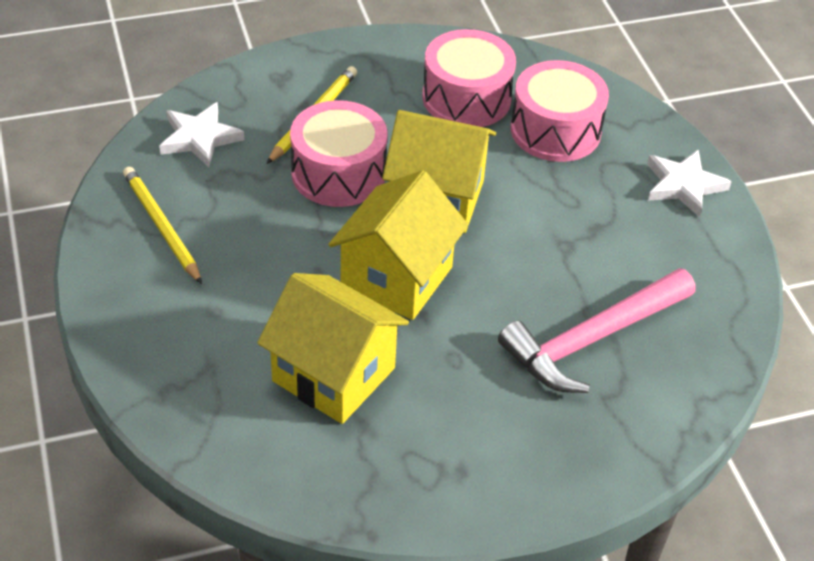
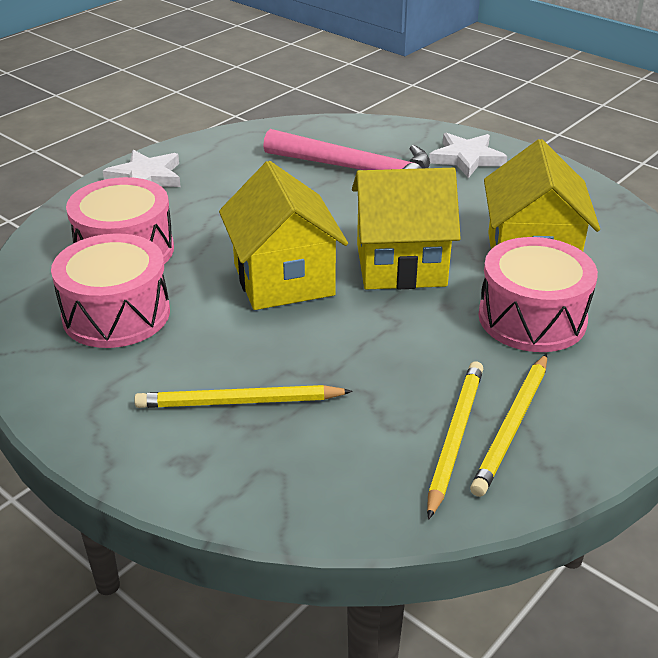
camera: 120 degrees left, 10 degrees down
(182, 194) = (454, 437): none -> yellow pencil
(199, 138) = (359, 472): white star -> white star (466, 158)
(338, 173) = (309, 347): pink drum -> pink drum (532, 318)

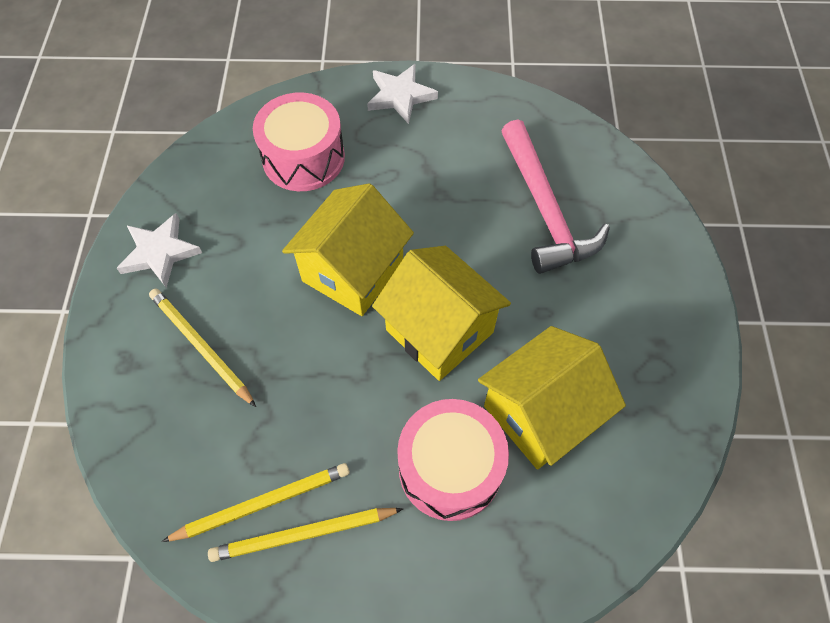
camera: 50 degrees right, 25 degrees up
(116, 314) = (233, 210): pink drum -> none
(466, 158) = (647, 270): white star -> white star (159, 252)

